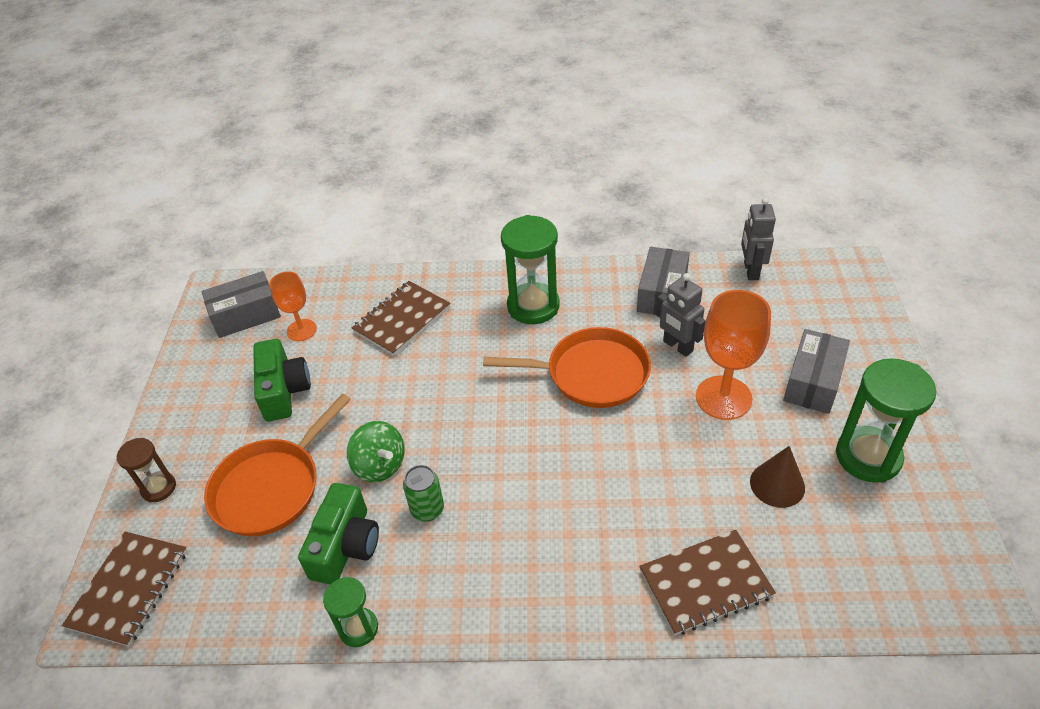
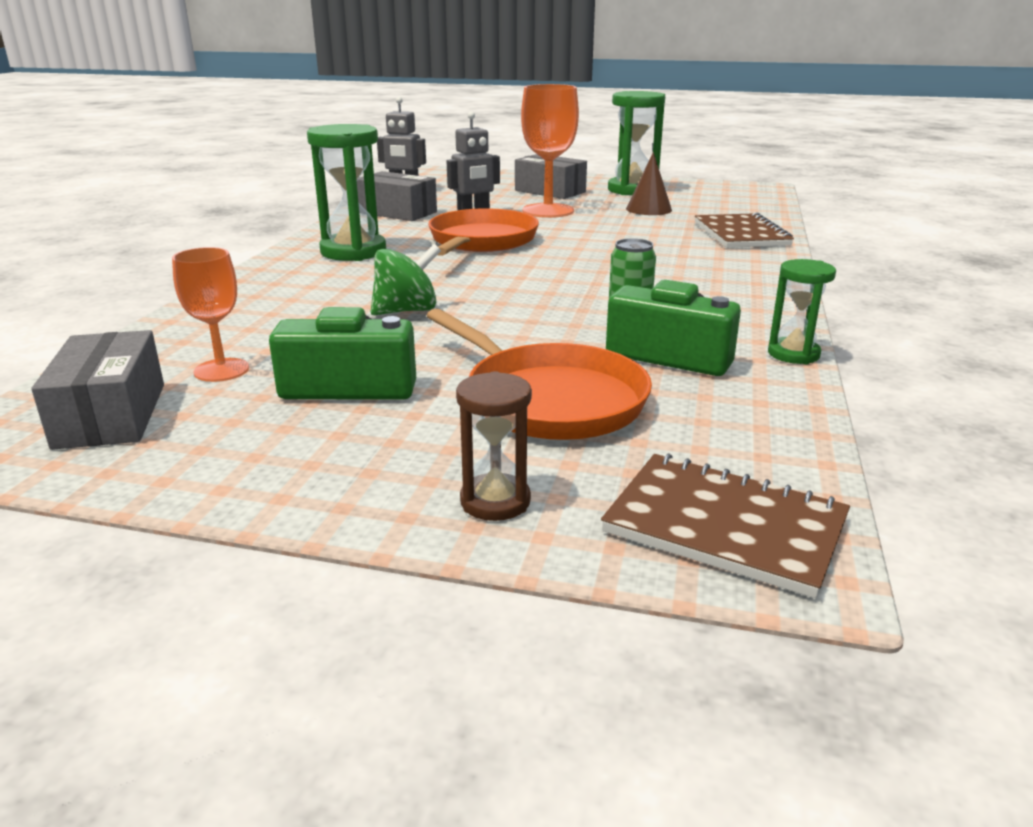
camera: 80 degrees left, 20 degrees down
(379, 465) = (548, 332): green spinning top -> green spinning top (406, 311)
(402, 320) = (290, 308): brown notebook -> none

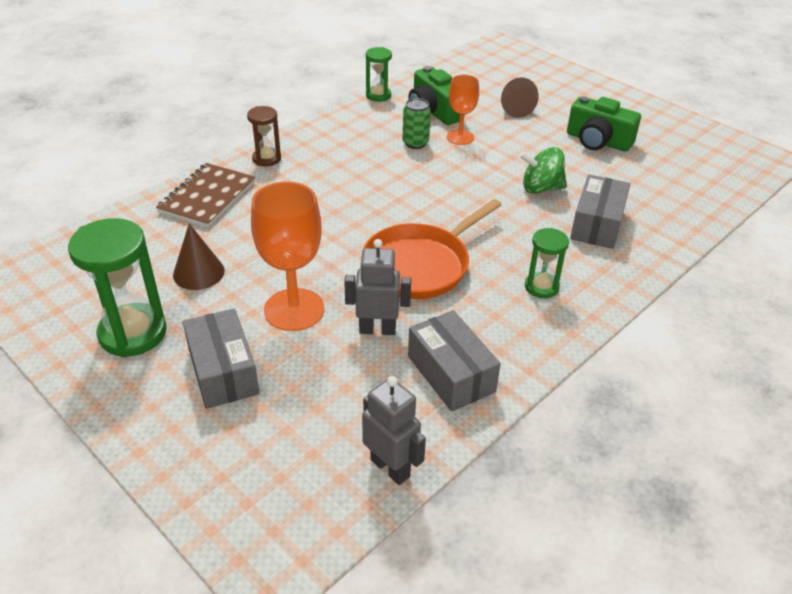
camera: 150 degrees left, 15 degrees up
(111, 415) = (712, 158): grey box -> grey box (597, 224)
(221, 370) = (661, 172): orange goblet -> orange goblet (460, 137)
(353, 251) = (541, 287): green hourglass -> green hourglass, size x0.56
(495, 501) = (566, 81): brown hourglass -> brown hourglass (266, 159)
(549, 399) = (514, 108): orange pan -> brown cone
(725, 526) = (503, 56): brown notebook -> none

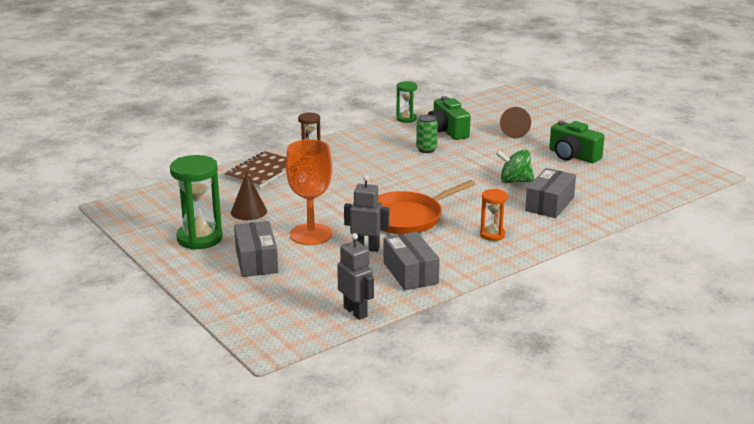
camera: 10 degrees right, 15 degrees down
(460, 137) = (462, 148): orange goblet -> none
(541, 287) = (492, 235): green hourglass -> orange hourglass

